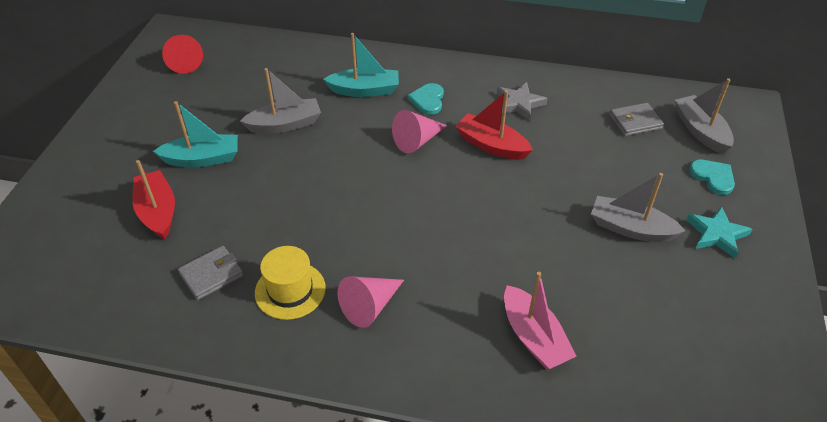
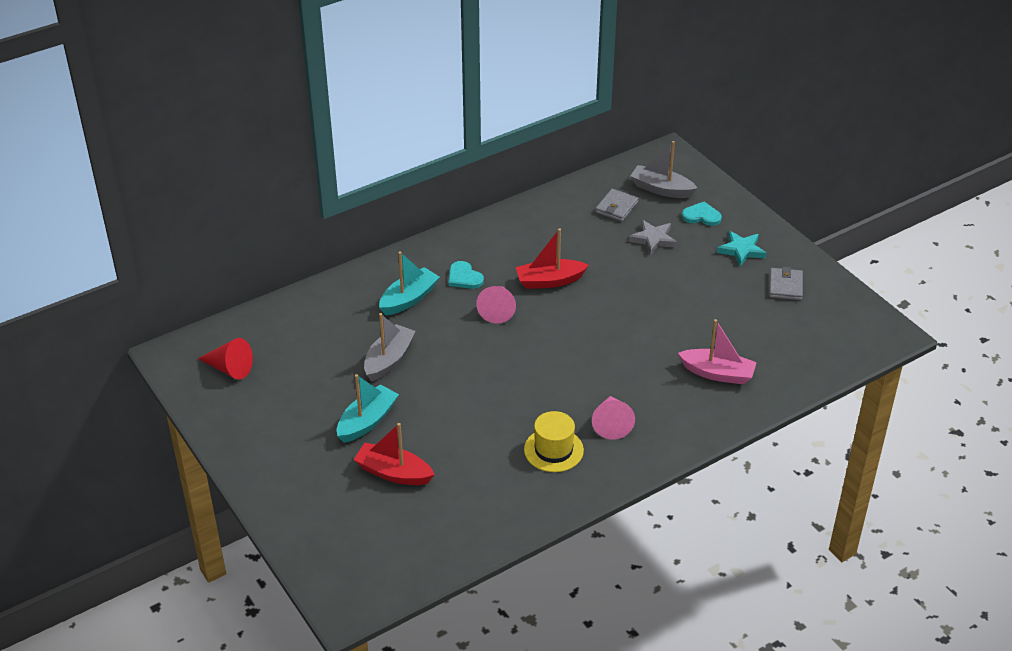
camera: 45 degrees left, 5 degrees down
(211, 275) = (492, 478): grey wallet -> grey wallet (785, 286)
(519, 103) = (529, 241): grey star -> grey star (653, 239)
(630, 228) = (694, 278): grey boat -> none

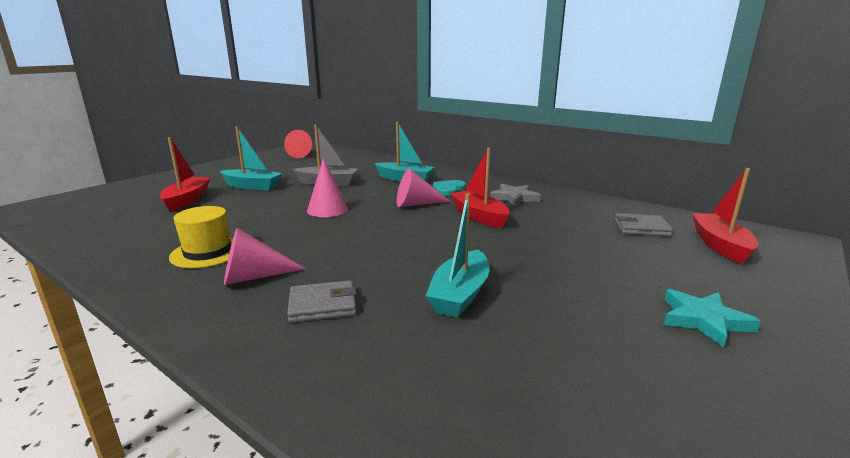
camera: 70 degrees right, 20 degrees down
(483, 370) = (327, 210): none -> pink cone
(653, 239) = (620, 253): grey star -> grey star (514, 198)
(661, 189) = (720, 245): grey boat -> red boat
(678, 331) = (460, 294): none -> turquoise boat
(701, 216) = (721, 277): turquoise heart -> none
(717, 373) = (385, 342): pink boat -> none
(785, 286) = (683, 384): grey wallet -> grey wallet (323, 305)

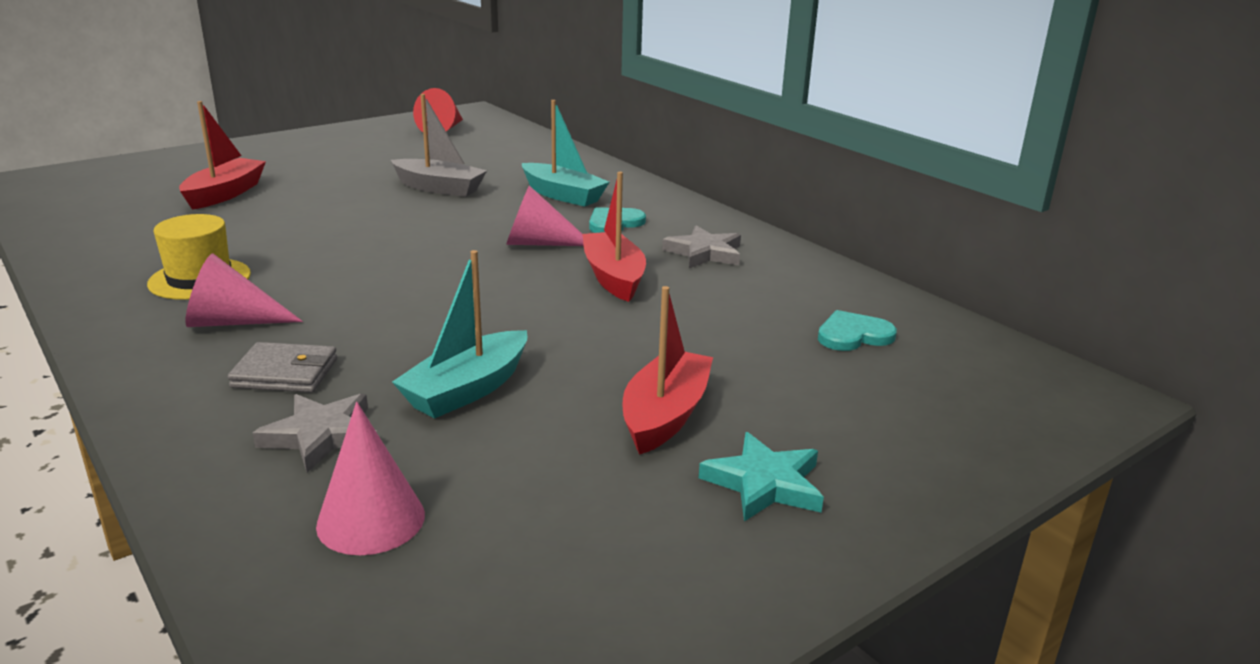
camera: 15 degrees right, 5 degrees up
(252, 186) = (327, 181): turquoise boat -> none
(327, 210) = (401, 235): pink cone -> pink cone (371, 520)
(389, 345) = (321, 436): none -> grey star
(641, 228) = (853, 335): grey wallet -> turquoise heart
(720, 245) = (949, 383): red boat -> red boat (665, 415)

